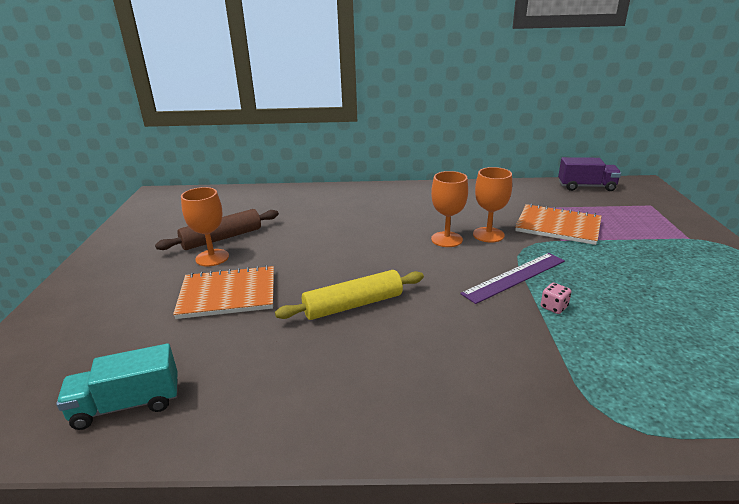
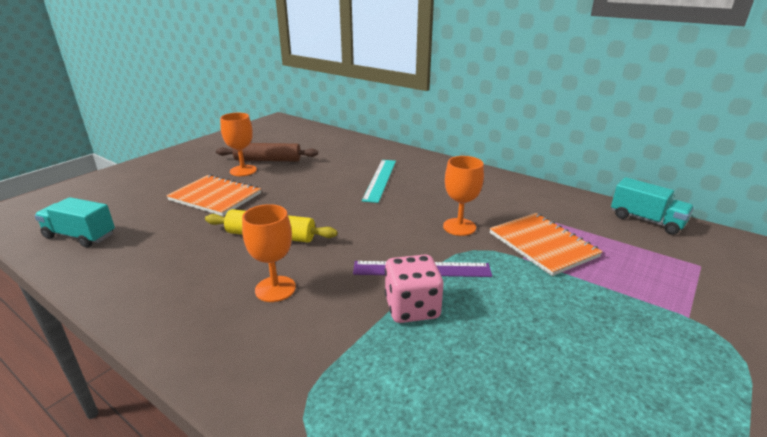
camera: 35 degrees right, 0 degrees up
(366, 219) = (380, 179): none -> turquoise ruler
(446, 239) = (416, 217): orange goblet -> orange goblet (275, 289)
(554, 307) = (412, 308): pink dice -> pink dice, size x2.08
(586, 187) = (646, 220): purple truck -> turquoise truck

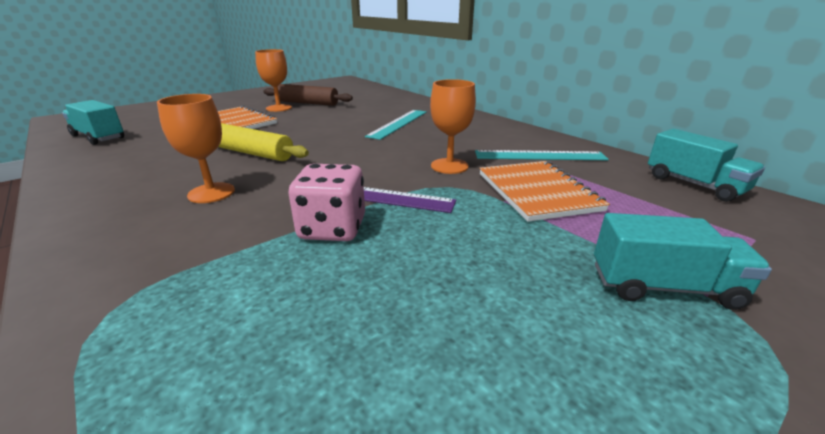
camera: 15 degrees right, 0 degrees up
(523, 205) = (539, 156): none -> turquoise ruler
(662, 315) = (663, 287): none -> turquoise truck

